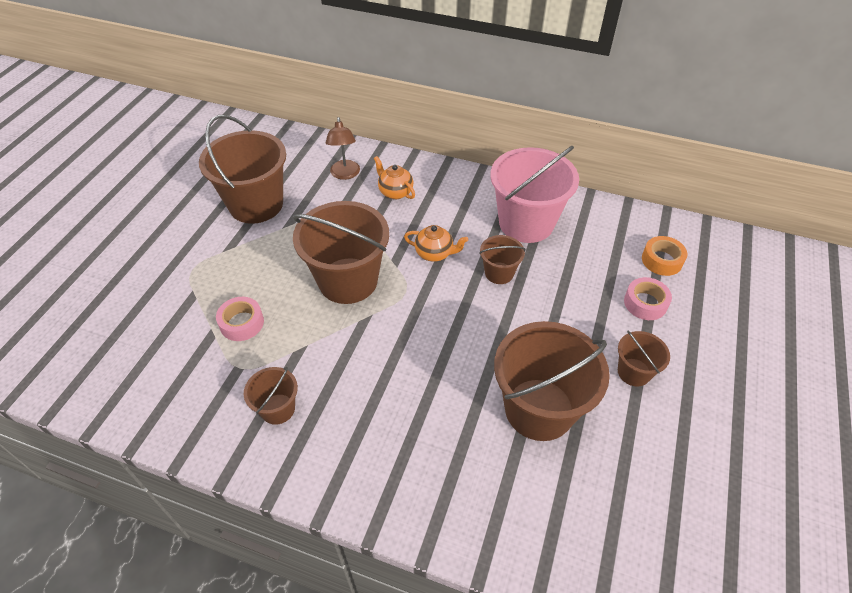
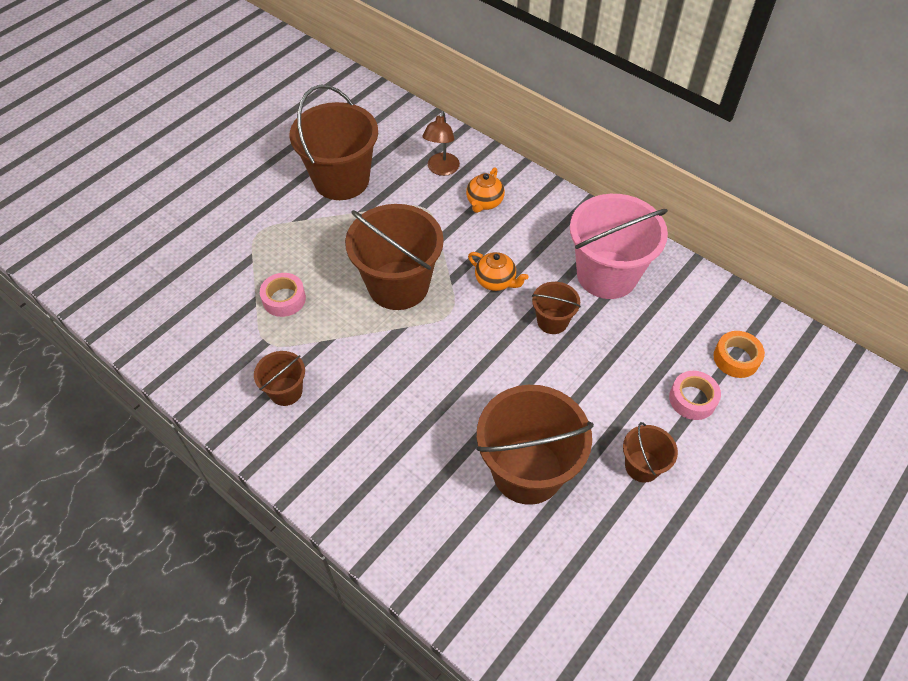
camera: 20 degrees right, 5 degrees up
(395, 192) = (484, 202): orange teapot -> orange teapot turned 135 degrees counterclockwise

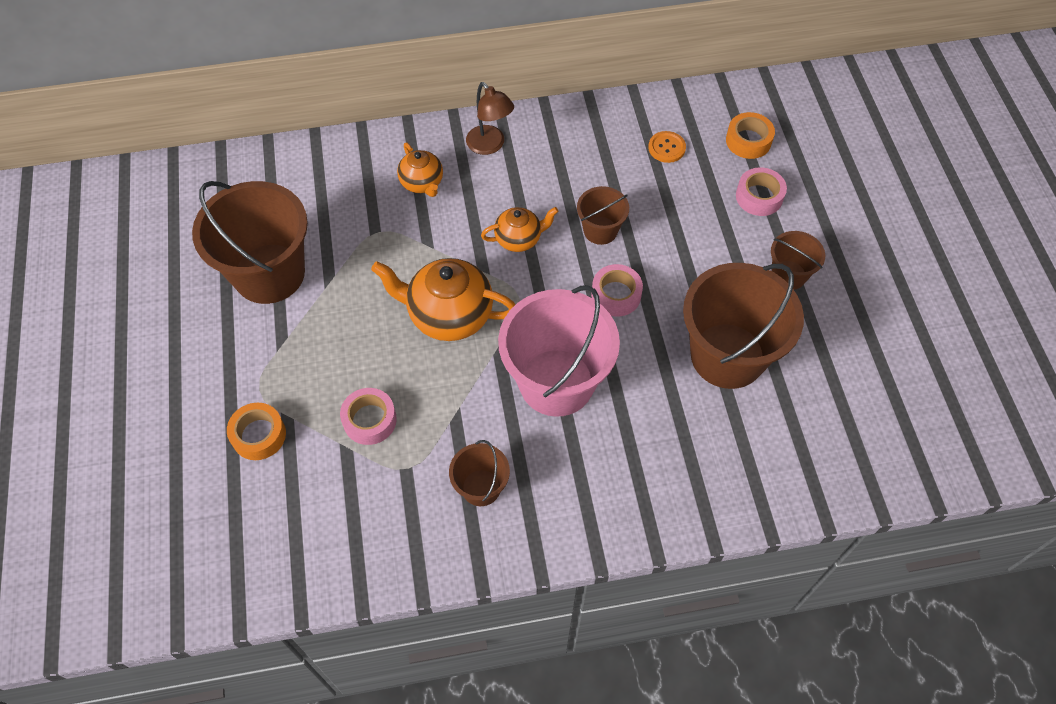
camera: 50 degrees left, 5 degrees up
(227, 254) = (259, 435): none -> orange tape
(398, 285) = (448, 315): brown bucket -> orange teapot
(441, 169) = (347, 186): brown lamp -> brown lamp (490, 146)
(508, 366) = (616, 295): none -> pink tape
(607, 274) = (590, 158): pink bucket -> pink bucket (556, 382)
(668, 312) = (666, 148): none -> orange button

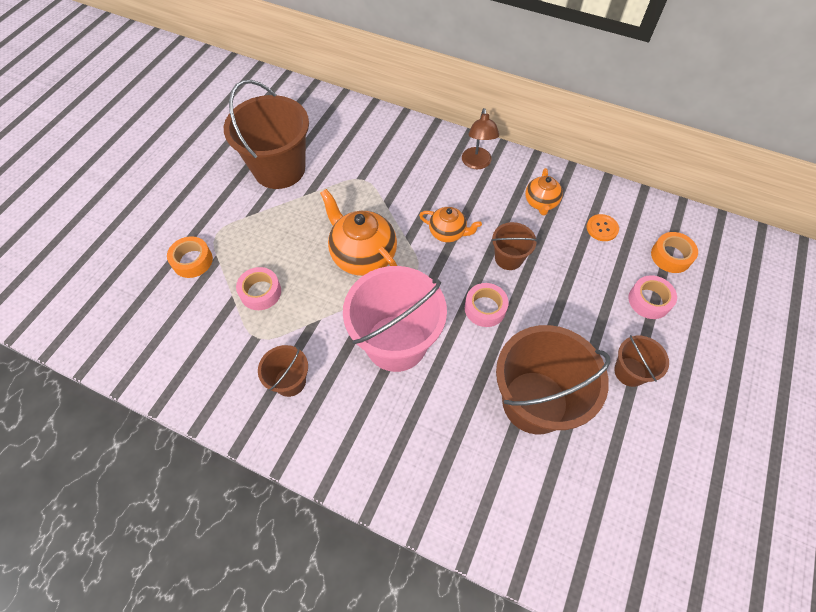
camera: 35 degrees right, 0 degrees up
(422, 183) = (414, 164): orange teapot -> orange teapot (541, 203)

